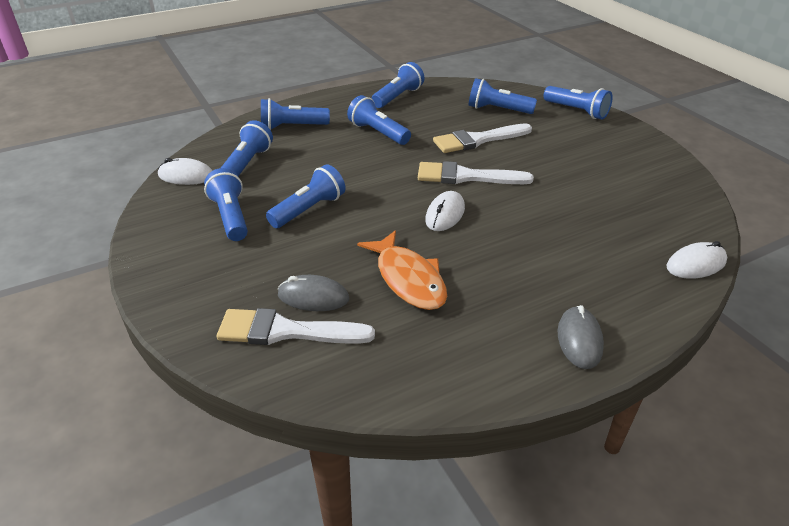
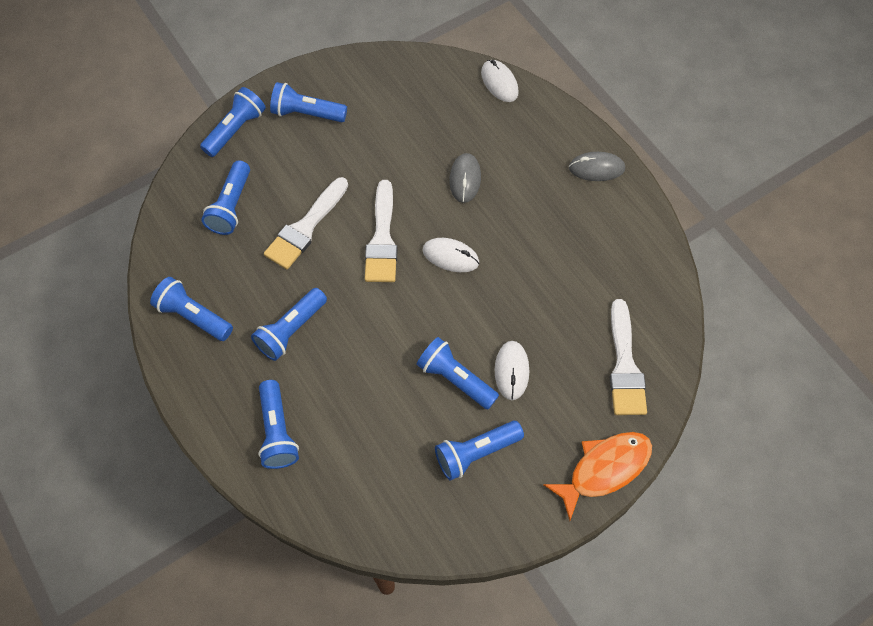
camera: 95 degrees left, 25 degrees up
(186, 176) = (401, 527): white mouse -> white mouse (511, 371)
(247, 164) = (370, 464): blue flashlight -> blue flashlight (307, 113)
(313, 297) = (582, 352): grey mouse -> grey mouse (465, 179)
(408, 279) = (547, 282): orange fish -> orange fish (604, 469)
(477, 140) = (305, 228): white brush -> white brush turned 60 degrees clockwise

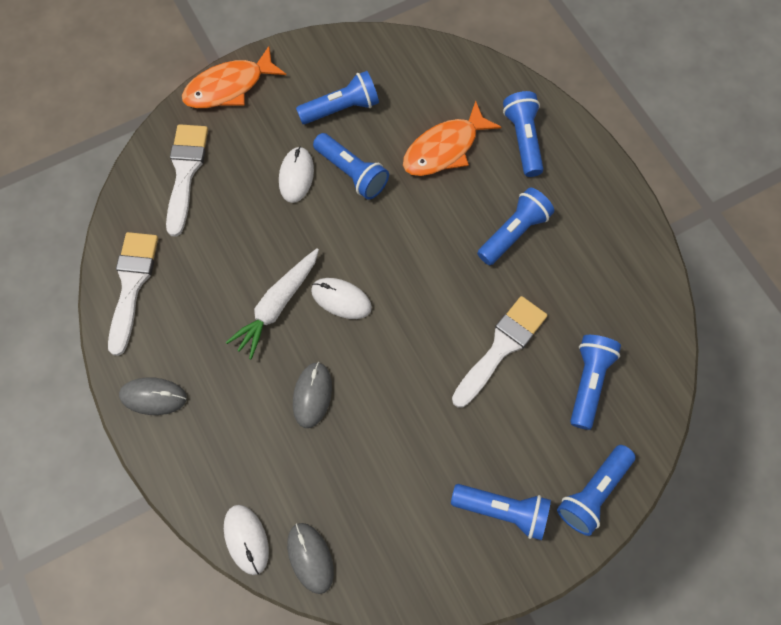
camera: 175 degrees left, 5 degrees up
(194, 316) = (616, 255): blue flashlight -> none
(361, 414) = (445, 148): none -> orange fish
(382, 239) = (415, 326): white brush -> white brush (132, 284)
(450, 75) = (310, 558): none -> grey mouse
(507, 246) = (277, 306): none -> white carrot

